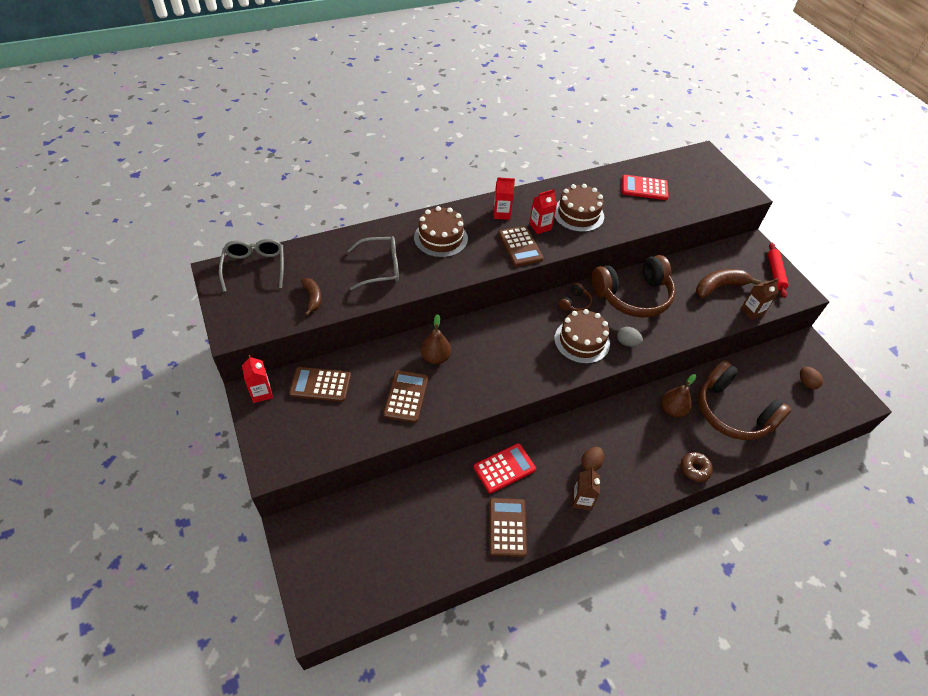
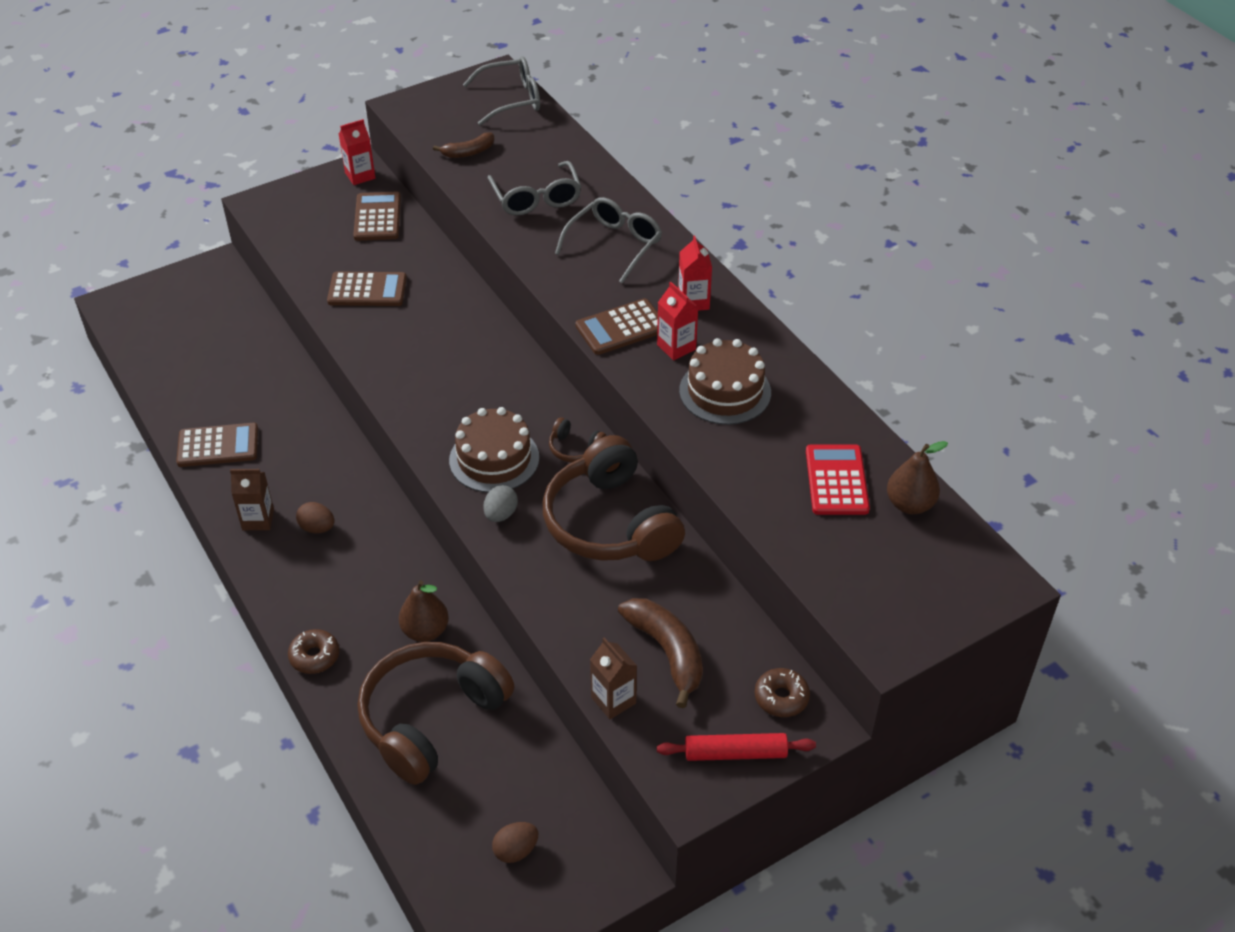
camera: 85 degrees right, 5 degrees down
(435, 358) = (435, 308): brown pear -> brown pear (910, 504)
(440, 238) = (614, 245): brown cake -> grey glasses
(504, 468) = (305, 436): red calculator -> none
(741, 252) = (781, 698): none -> brown donut

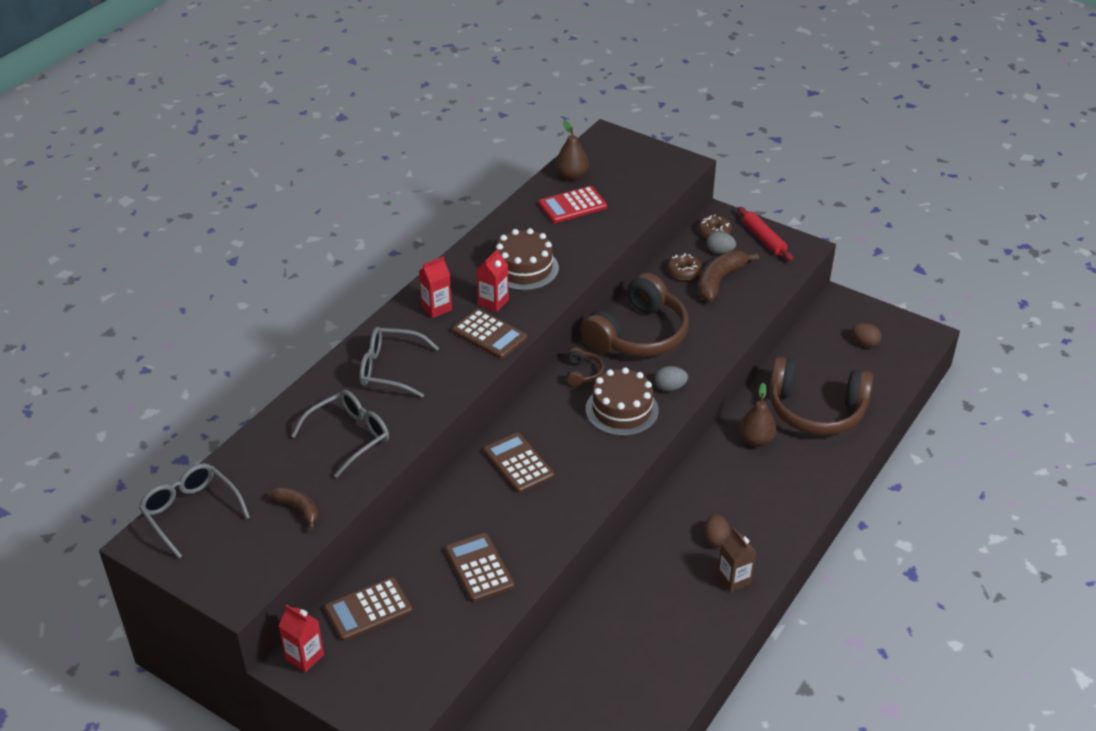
camera: 115 degrees left, 5 degrees down
(218, 446) = (680, 649): brown calculator -> brown calculator (518, 463)
(314, 656) = (820, 486): brown donut -> brown donut (684, 271)
(613, 700) = (770, 291): brown carton -> none
(732, 683) = (720, 251): none -> grey egg

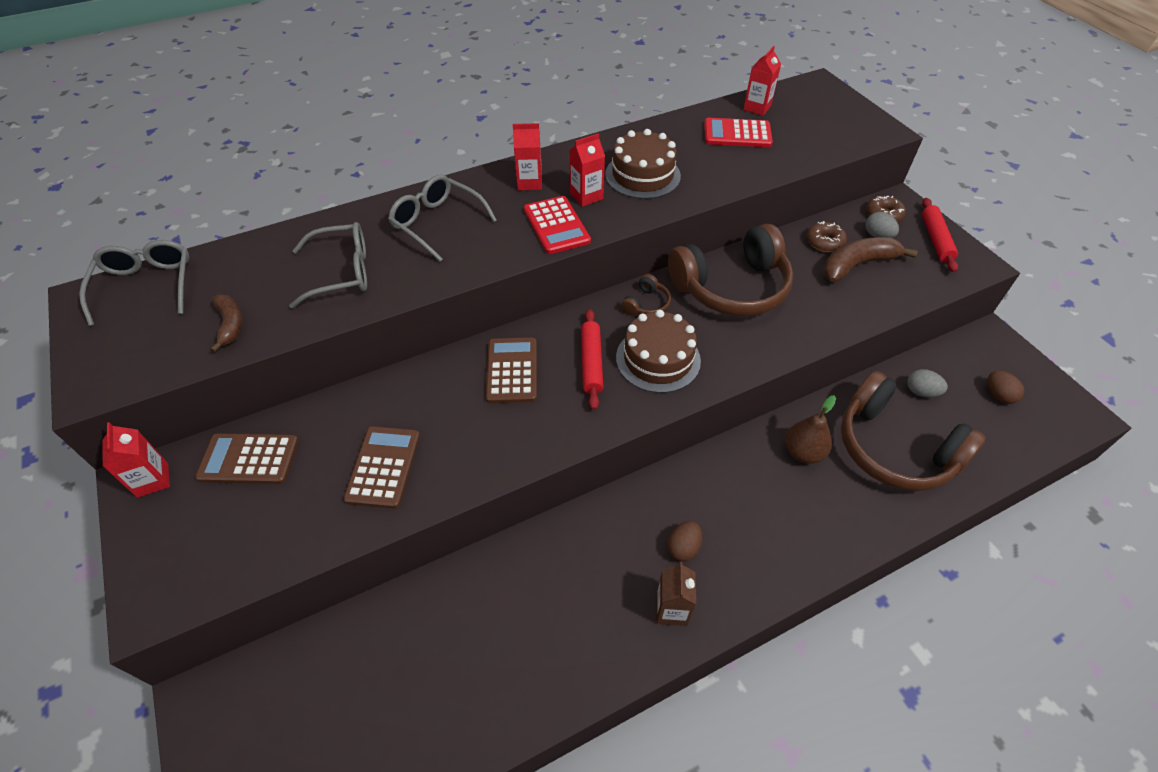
camera: 30 degrees right, 10 degrees up
(489, 335) = (556, 225): brown calculator -> red calculator
(571, 176) = (757, 108): brown pear -> red carton
(574, 433) = (591, 363): none -> red rolling pin
(670, 387) = (726, 356): grey egg -> grey egg (921, 392)

